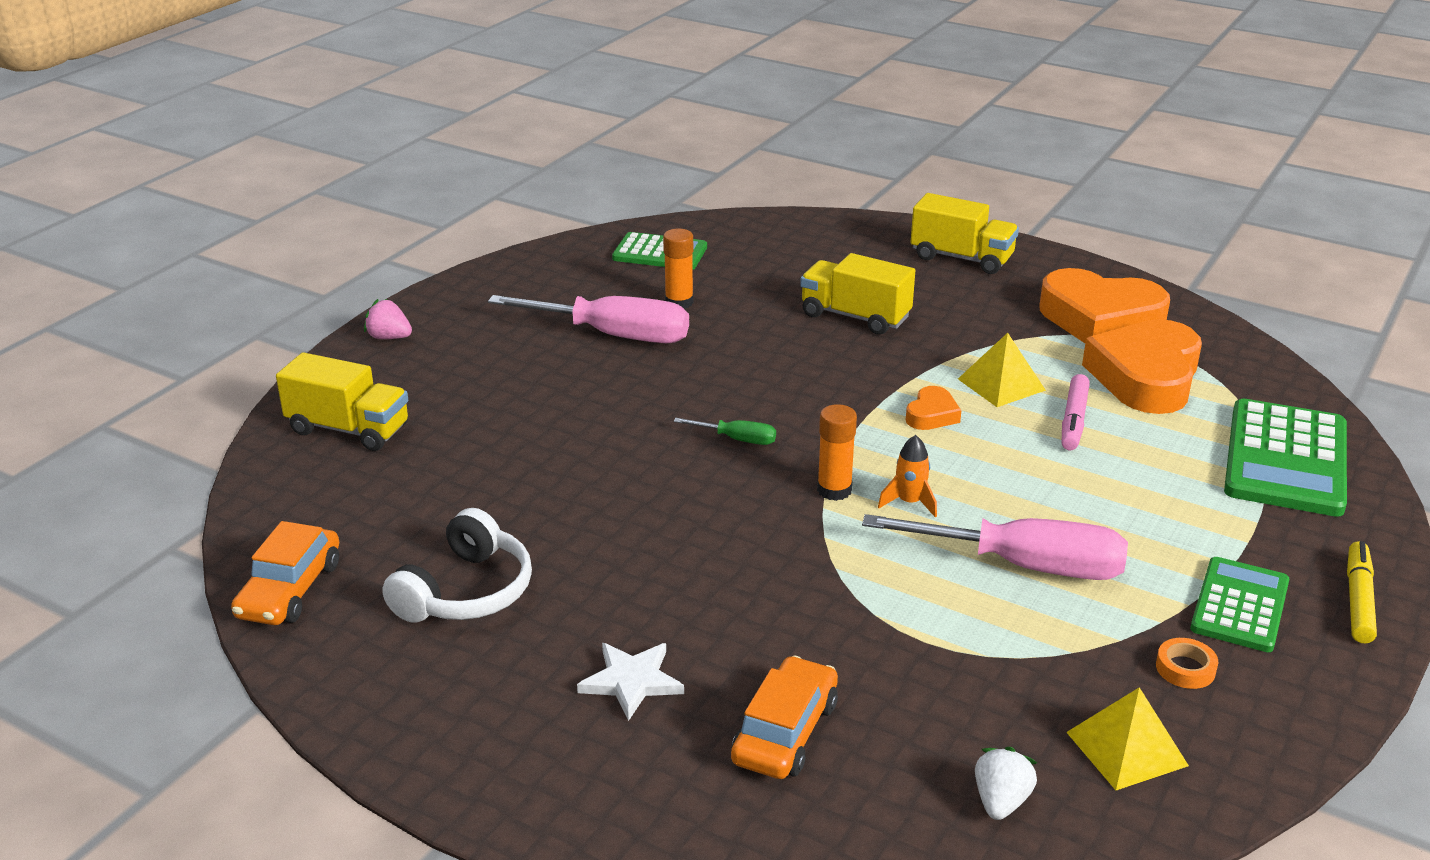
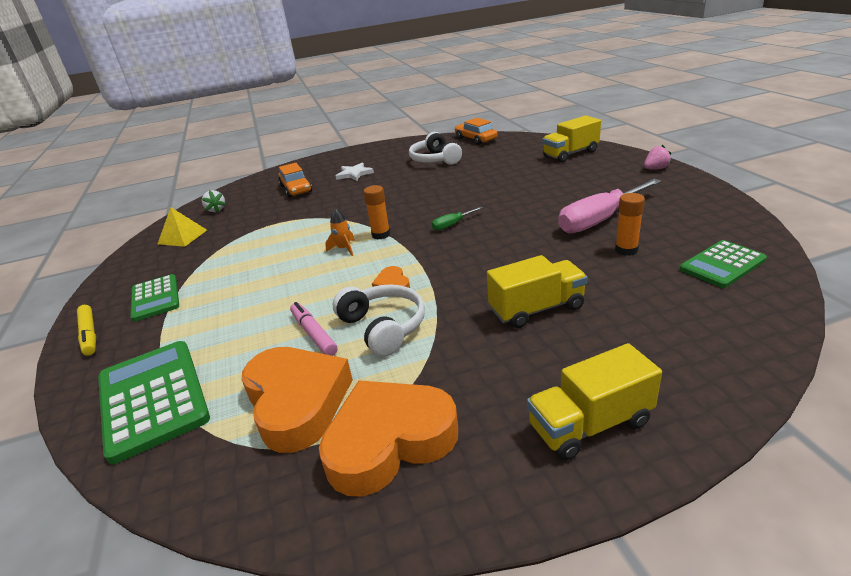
camera: 135 degrees right, 0 degrees up
(1001, 384) = (383, 327): yellow pyramid -> white headphones
(1023, 566) = (268, 258): pink screwdriver -> none
(1185, 668) = (171, 265): orange tape -> none

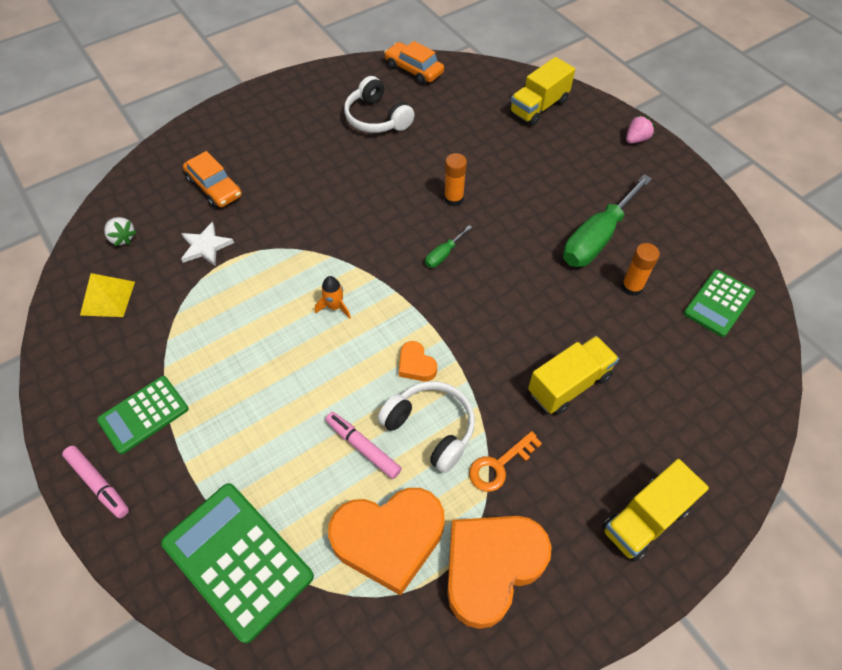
camera: 20 degrees left, 25 degrees up
(89, 334) = (98, 484): yellow marker -> pink marker
(155, 298) = (144, 415): green calculator -> green calculator turned 90 degrees clockwise
(297, 402) = (389, 539): orange heart -> orange heart turned 120 degrees clockwise
(354, 174) = (281, 152): white star -> white star (205, 246)
(381, 235) = (368, 278): orange glue stick -> orange glue stick (453, 199)
(438, 360) = (499, 465): none -> orange key
(600, 220) = (597, 238): pink screwdriver -> green screwdriver

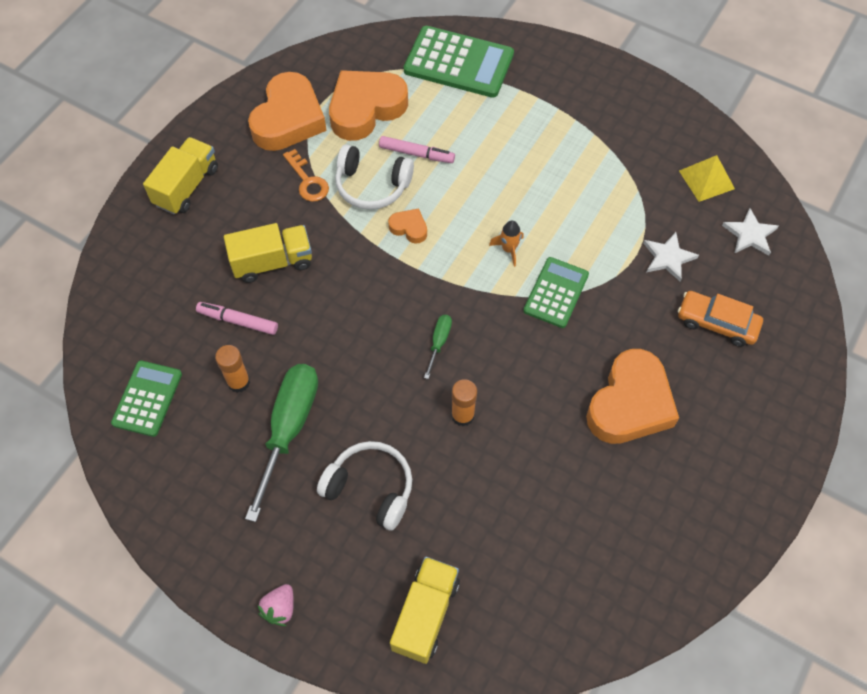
camera: 155 degrees right, 5 degrees up
(98, 484) = (585, 65): pink marker -> pink marker (238, 321)
(122, 238) = (749, 234): white strawberry -> white star
(144, 415) = (594, 113): green calculator -> green calculator (556, 293)
(324, 163) = (630, 404): none -> orange heart
(377, 118) = (616, 499): white headphones -> white headphones (370, 488)
(414, 70) = (624, 614): orange car -> none
(499, 465) = (307, 181): orange key -> orange key turned 120 degrees clockwise
(569, 384) = (272, 262): yellow truck -> yellow truck turned 135 degrees counterclockwise

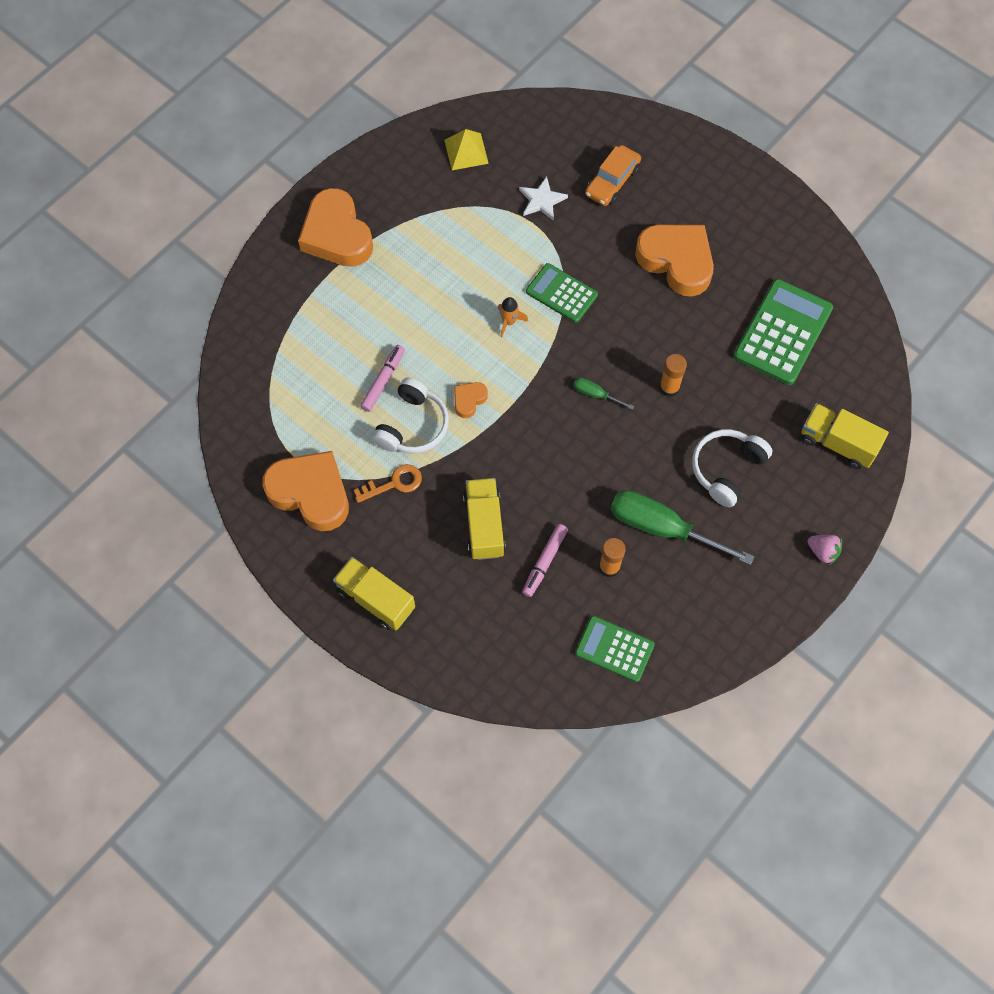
camera: 80 degrees left, 5 degrees up
(366, 109) = (315, 418): orange heart -> orange heart (337, 235)
(459, 63) = (277, 325): green calculator -> green calculator (782, 332)
(749, 234) = (530, 135): white star -> none

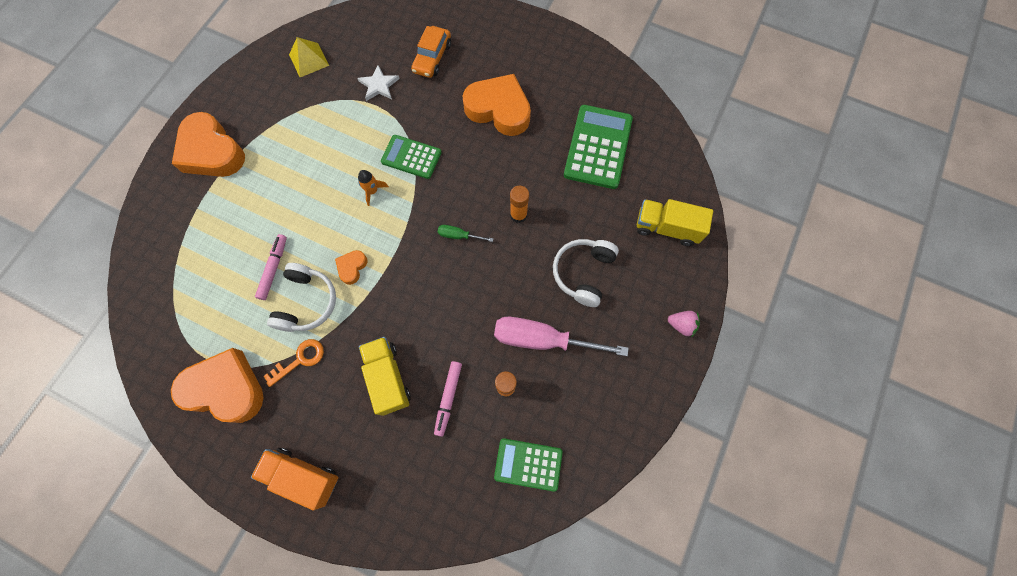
camera: 15 degrees left, 5 degrees up
(376, 599) = (303, 476): yellow truck -> orange truck
(662, 528) = (542, 339): green screwdriver -> pink screwdriver

